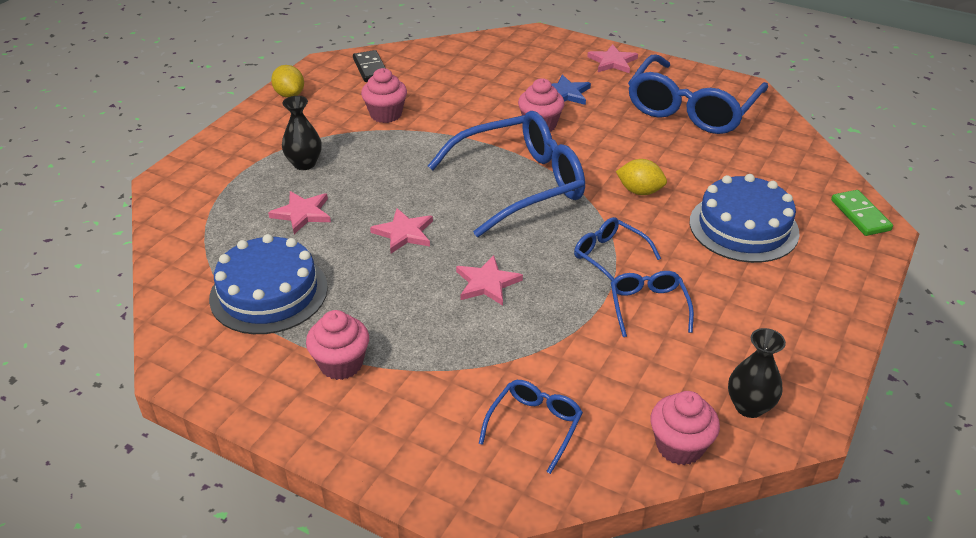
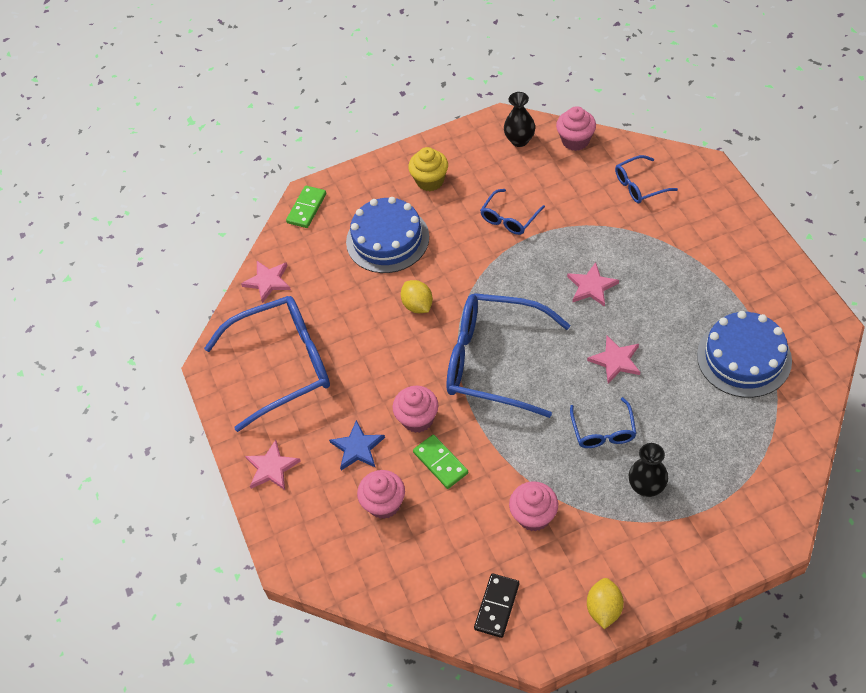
camera: 135 degrees left, 15 degrees up
(302, 213) = (680, 425): pink star -> pink star (268, 281)
(341, 364) = (724, 276): pink cupcake -> pink cupcake (384, 504)
(491, 111) = (440, 462): none -> green domino
(609, 256) = (495, 264): blue glasses -> blue glasses (603, 431)
(784, 302) = (430, 181): none -> yellow cupcake

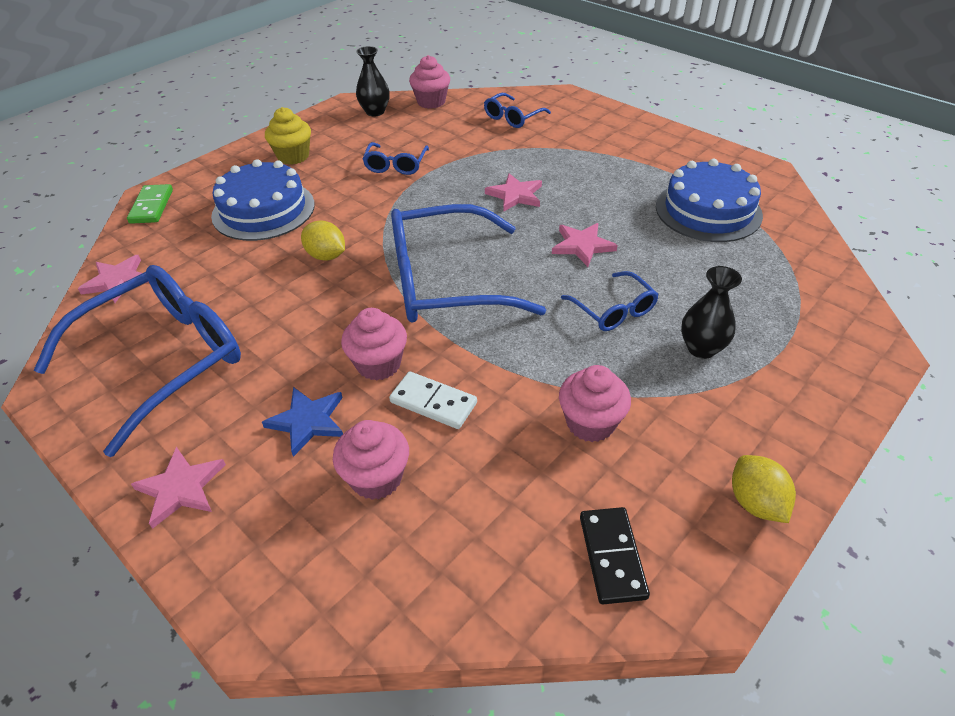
camera: 30 degrees left, 10 degrees down
(440, 462) = (433, 402): green domino -> white domino

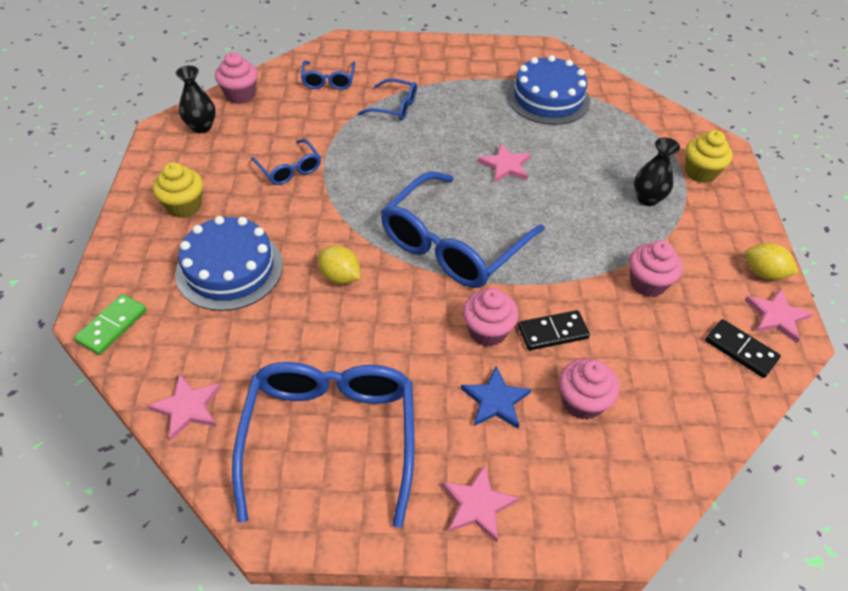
camera: 45 degrees left, 5 degrees up
(152, 206) = (112, 326): green domino -> green domino turned 75 degrees clockwise
(326, 256) = (340, 276): yellow lemon -> yellow lemon turned 45 degrees clockwise
(433, 402) = (552, 332): white domino -> black domino
(515, 195) = (414, 149): pink star -> pink star (776, 316)
(613, 310) = (576, 202): blue glasses -> blue glasses (395, 107)
(808, 358) = (700, 172): none -> yellow cupcake

